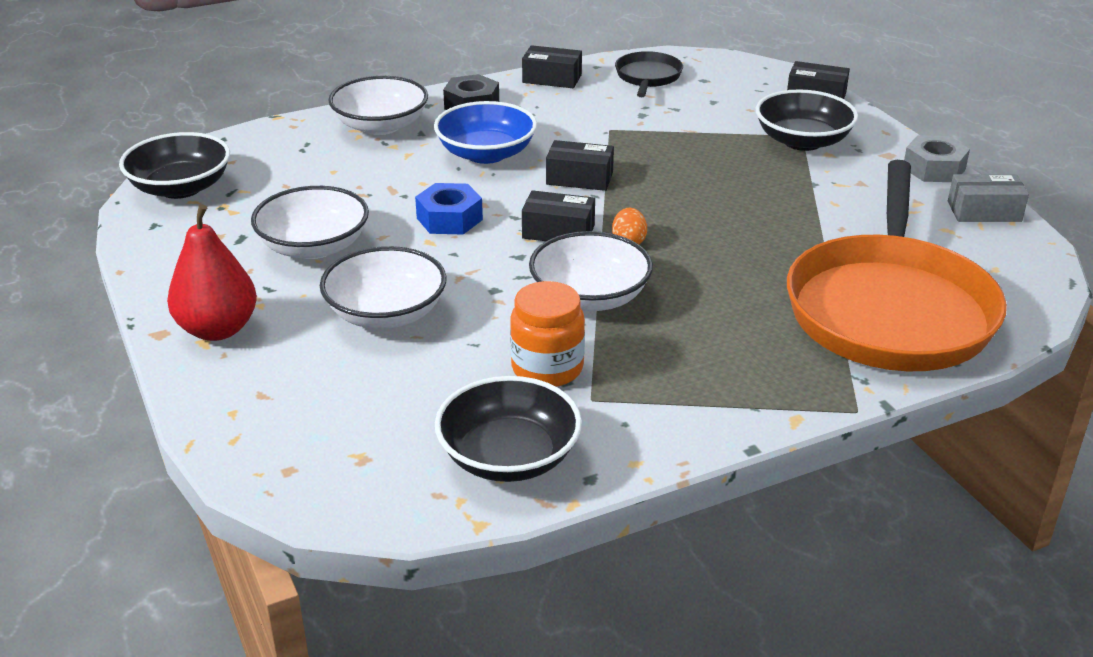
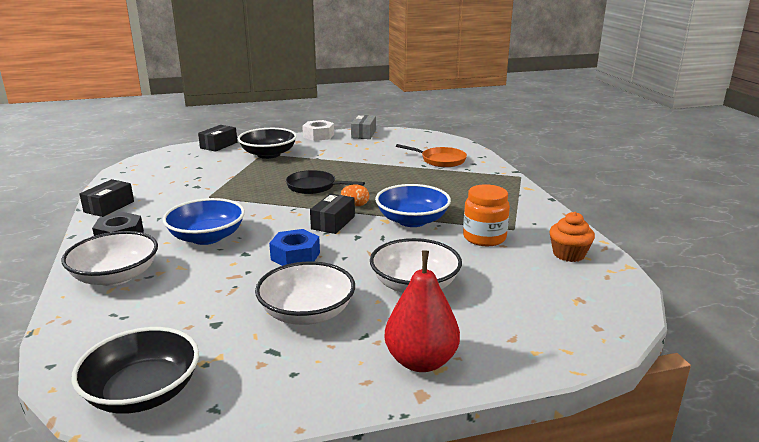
camera: 80 degrees left, 10 degrees down
(509, 457) = (568, 254): black bowl -> orange cupcake
(579, 178) = (268, 211): black box -> none
(590, 297) = (412, 220): white bowl -> blue bowl
(648, 77) = (144, 179): black pan -> black pan (314, 186)
(889, 309) = (440, 160): orange pan -> orange pan, size x0.44
(934, 169) = (318, 136): grey nut -> white nut

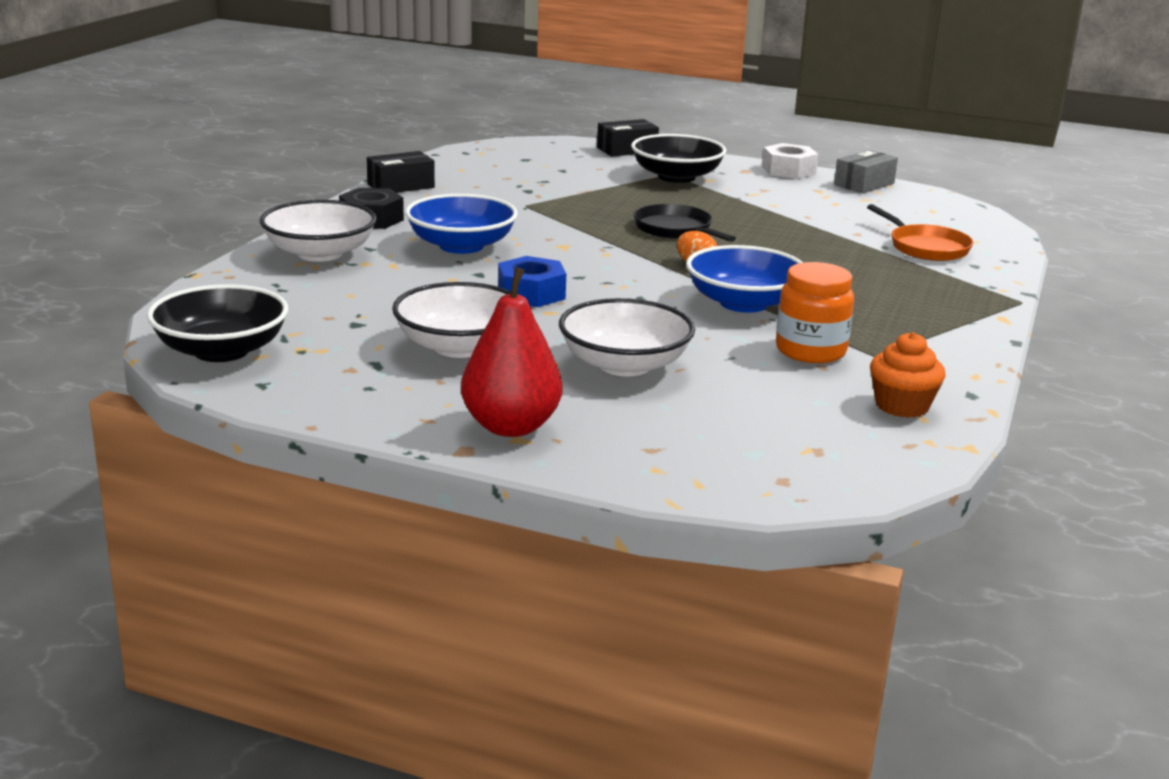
camera: 35 degrees right, 0 degrees up
(333, 222) = (633, 275): black box -> none

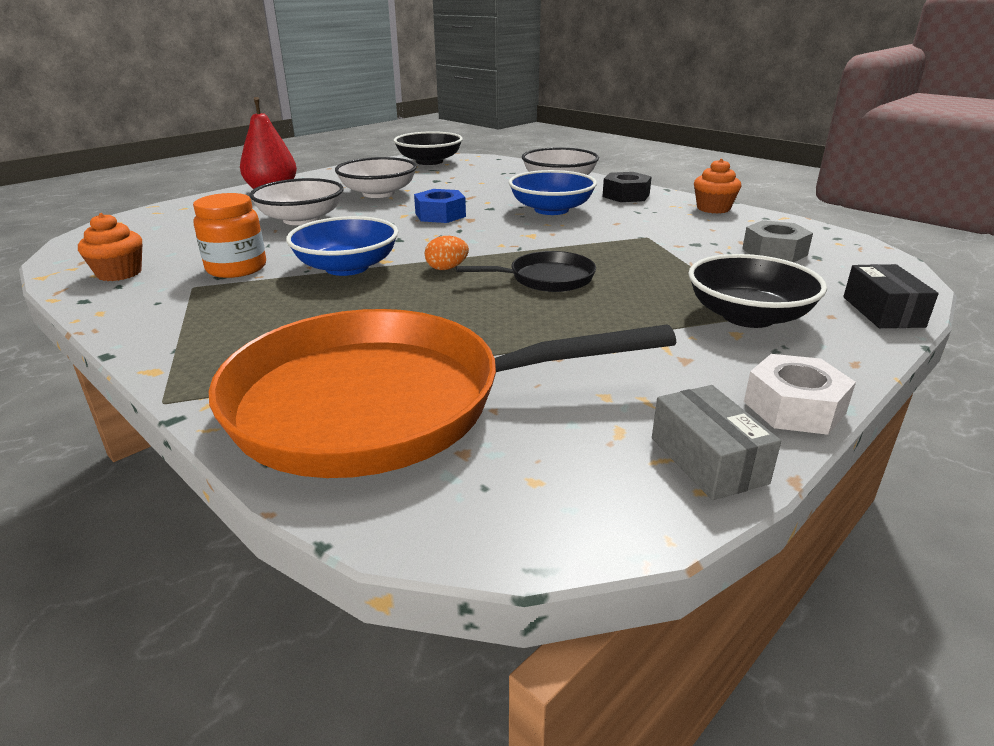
camera: 115 degrees right, 5 degrees up
(401, 186) = (713, 208): black box -> orange cupcake
(526, 169) = (774, 252): none -> grey nut
(925, 247) = (383, 404): orange pan -> orange pan, size x2.27

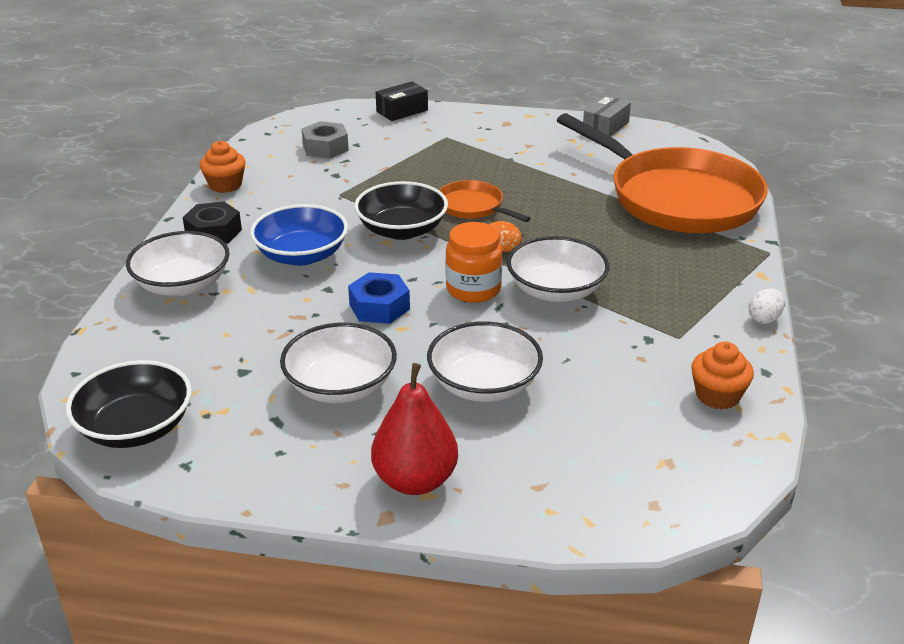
camera: 125 degrees left, 5 degrees up
(115, 333) = (764, 319): none -> white egg
(236, 268) = (626, 341): orange jar -> orange jar (473, 289)
(347, 267) = (556, 290): blue bowl -> white bowl
(546, 279) = (473, 207): black pan -> orange pan
(748, 316) = (453, 139): black bowl -> black bowl (402, 230)
(794, 407) = (541, 118): white nut -> none

